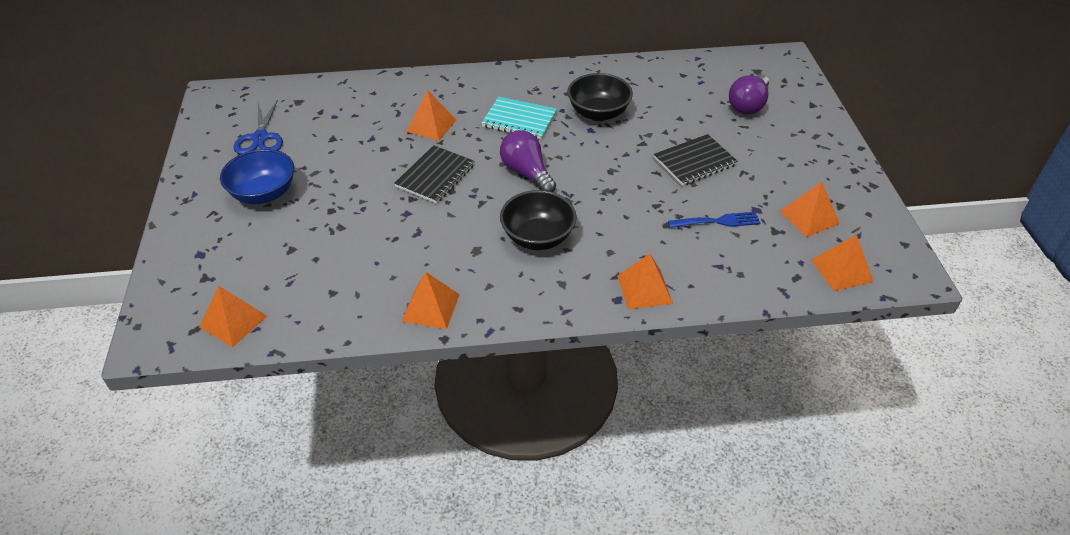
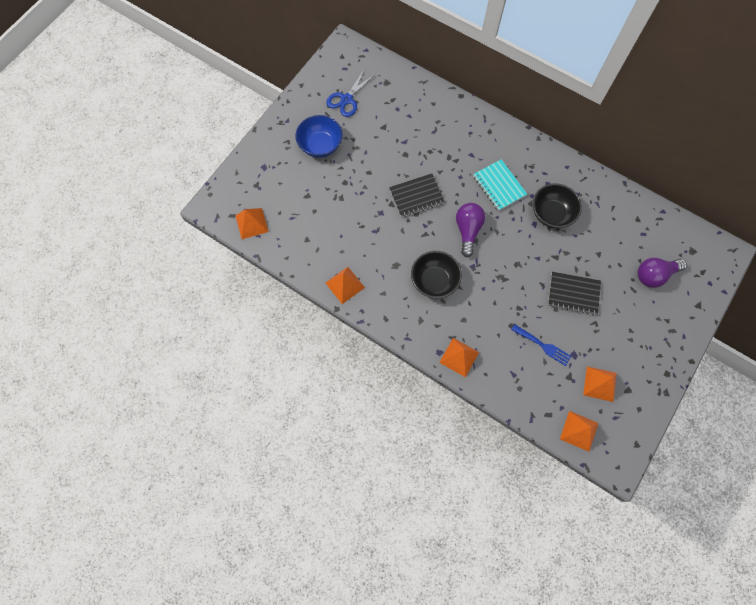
camera: 40 degrees right, 25 degrees up
(431, 125) = (445, 154): orange pyramid -> none

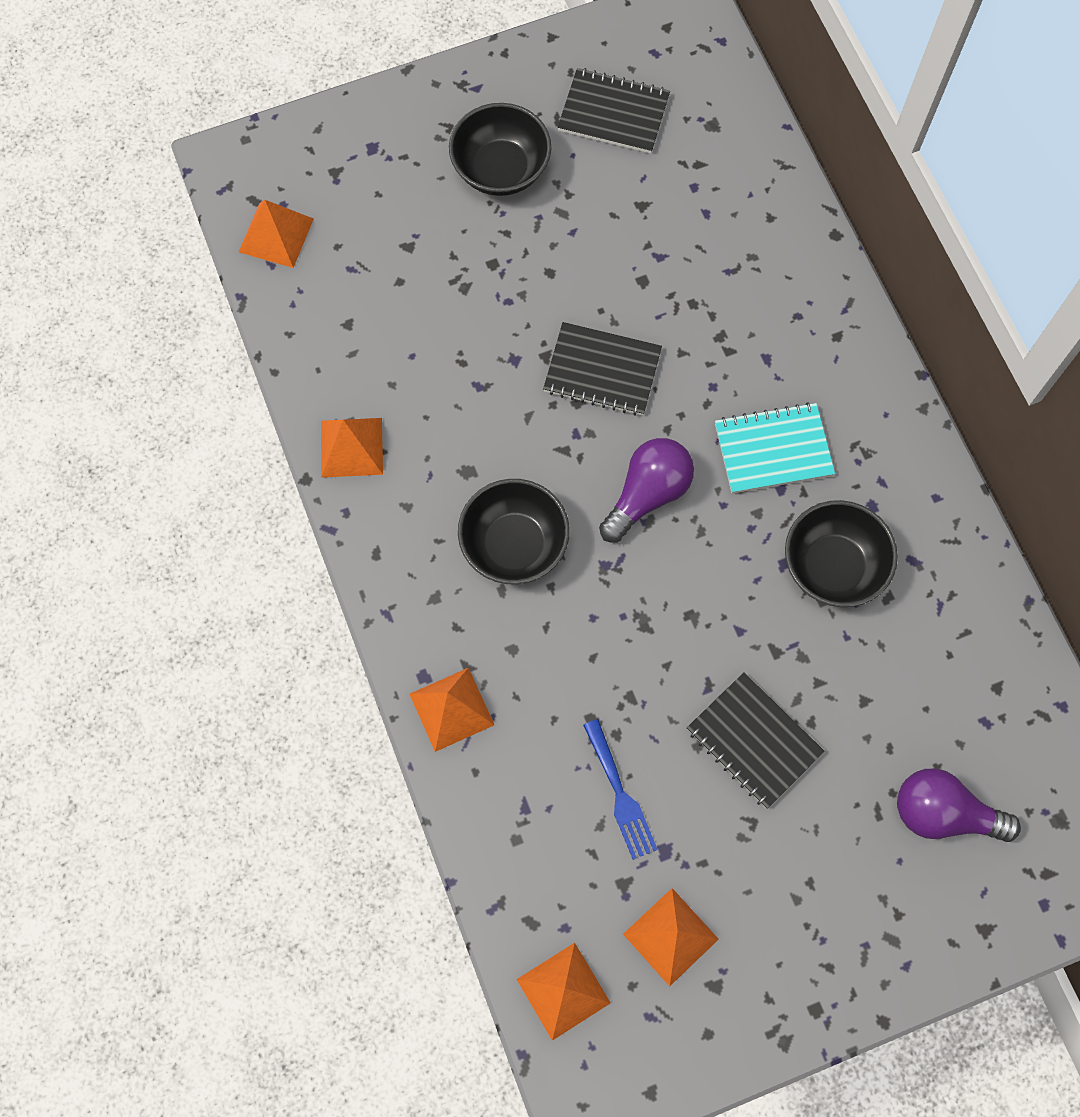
camera: 35 degrees right, 0 degrees up
(320, 145) = (501, 169): blue bowl -> black bowl
(347, 99) = (613, 113): blue scissors -> black notebook
(499, 186) = (773, 450): turquoise notebook -> turquoise notebook turned 75 degrees clockwise

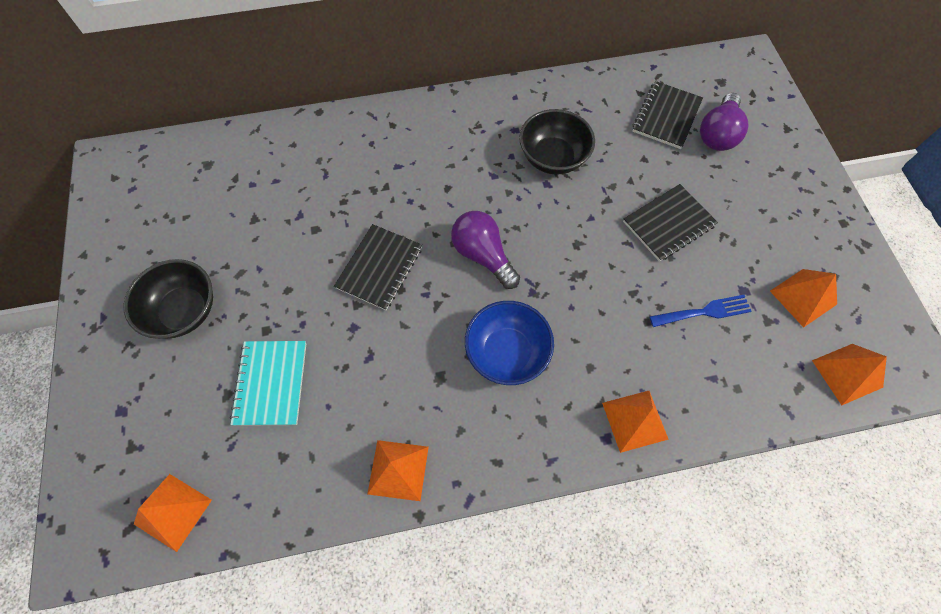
camera: 80 degrees left, 5 degrees down
(514, 545) = (507, 352): black bowl -> blue bowl
(613, 113) = (170, 224): black notebook -> black notebook (666, 116)
(773, 450) = (465, 175): turquoise notebook -> turquoise notebook (271, 383)

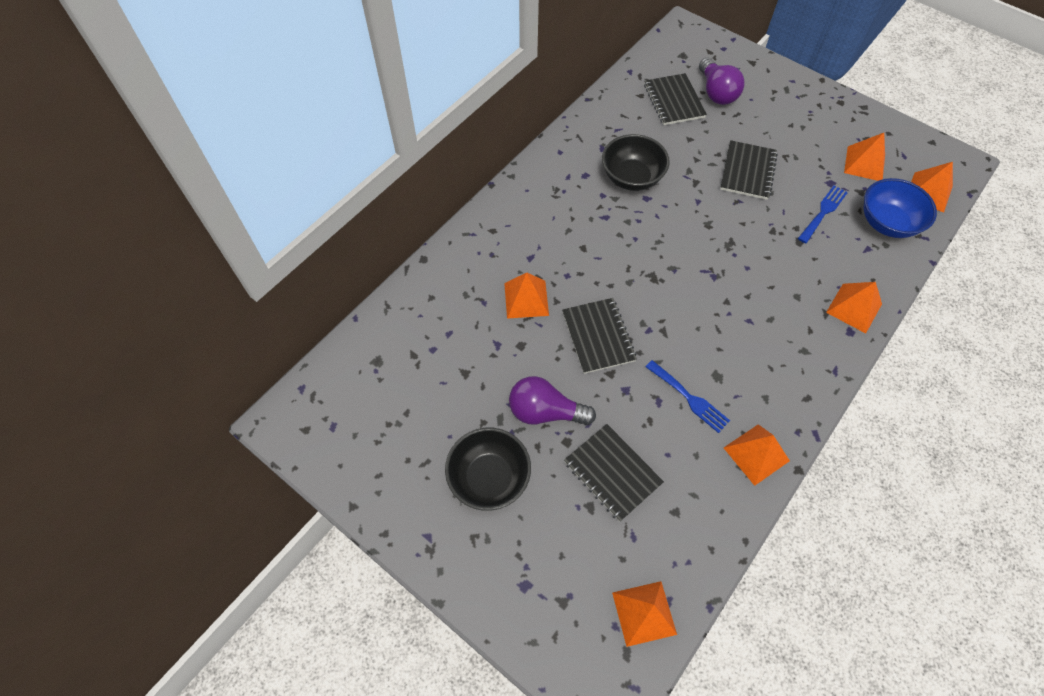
camera: 40 degrees left, 5 degrees down
(271, 383) = (612, 473): turquoise notebook -> black notebook
(358, 196) = (526, 299): none -> orange pyramid
(396, 376) = (689, 398): none -> blue fork
(483, 255) = (657, 276): purple light bulb -> purple light bulb (545, 412)
(507, 352) = (740, 326): blue bowl -> blue bowl (887, 223)

